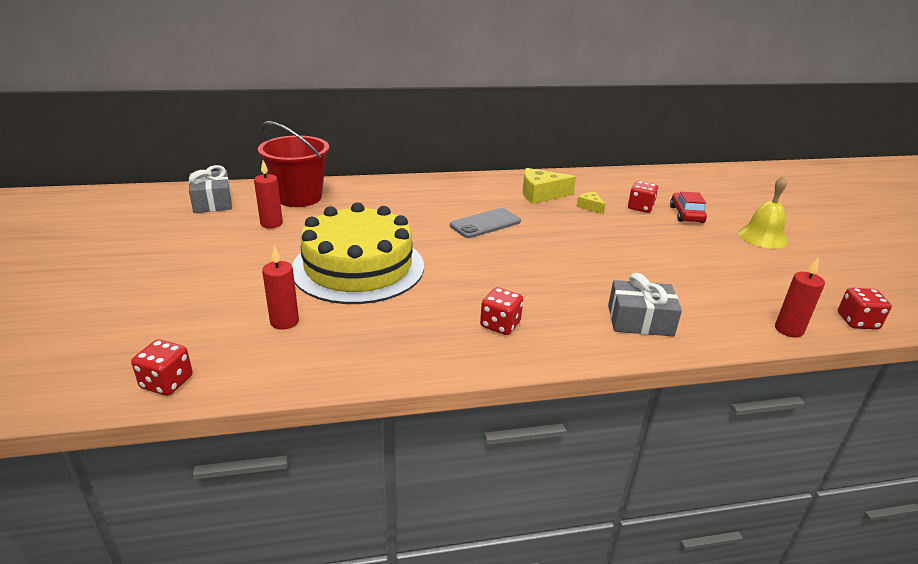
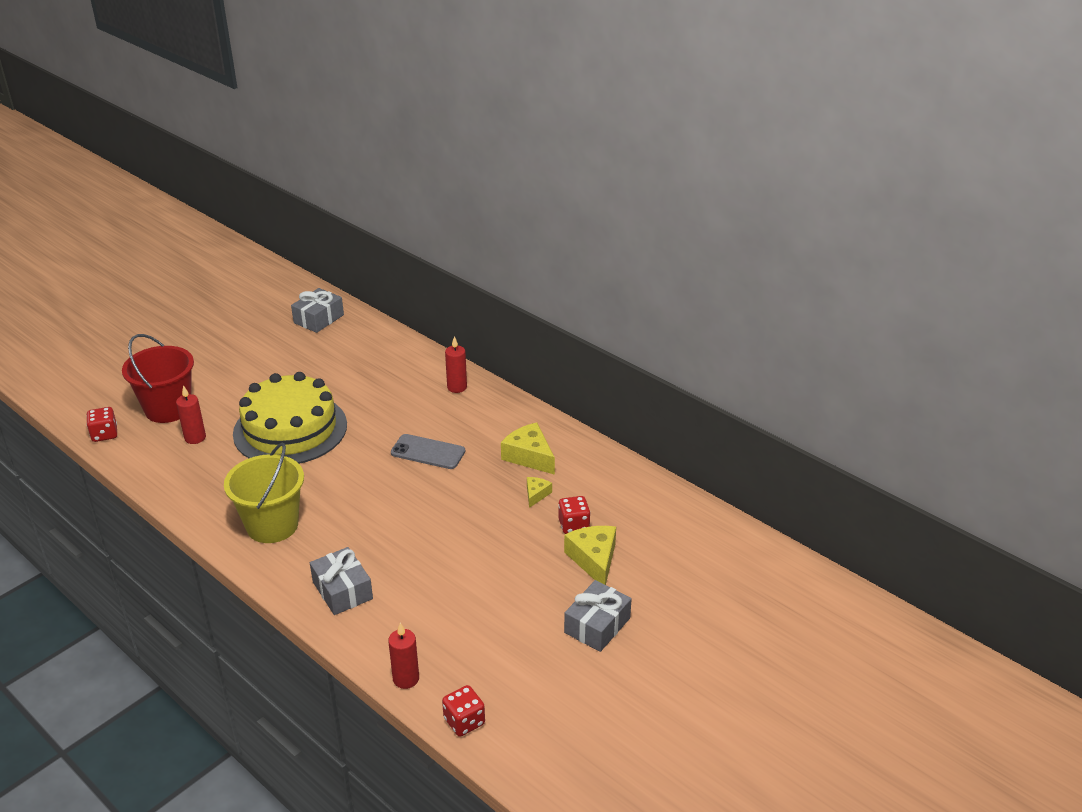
camera: 55 degrees right, 5 degrees up
(271, 224) = (314, 360): red candle -> red candle (457, 387)
(299, 197) = (369, 347): red bucket -> red bucket (168, 409)
(500, 325) = (272, 525): red dice -> yellow bucket
(686, 214) = (593, 559): red car -> yellow cheese
(762, 237) = (597, 625): yellow bell -> grey gift

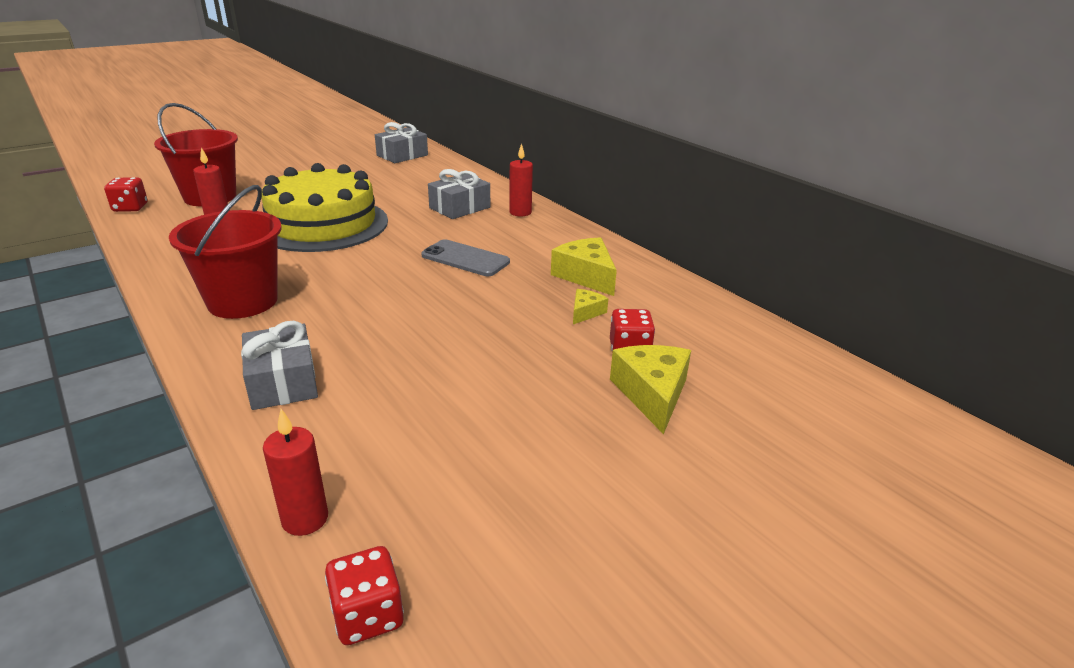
camera: 10 degrees right, 5 degrees down
(272, 525) = (243, 301): yellow bucket -> red bucket
(597, 625) = (644, 485): grey gift -> grey gift (460, 208)

